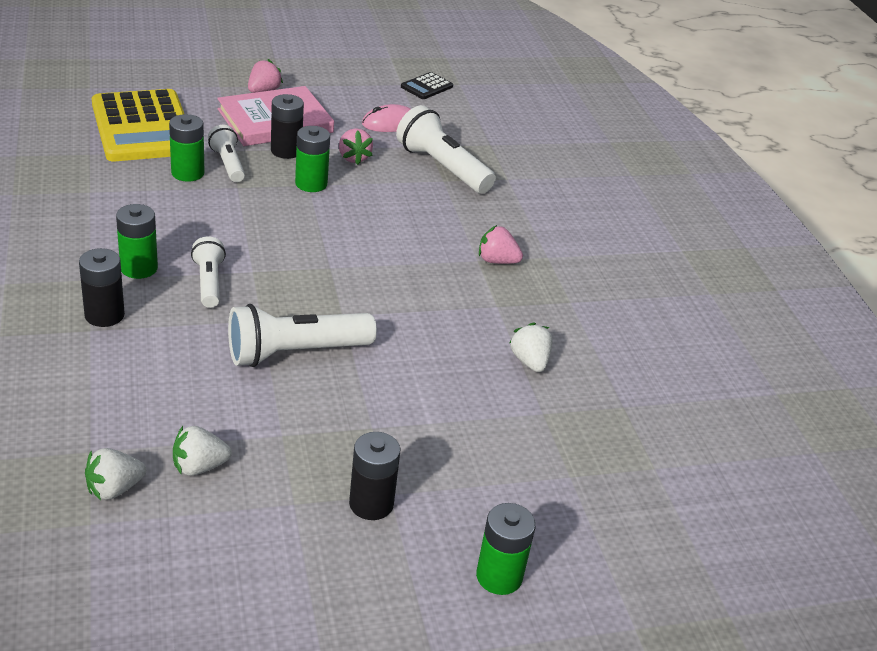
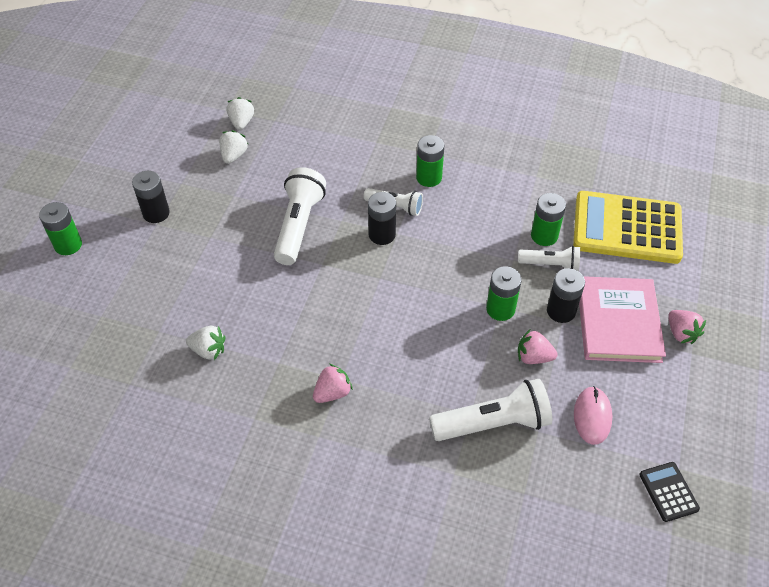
camera: 125 degrees right, 15 degrees up
(104, 315) = (386, 151): black battery -> black battery (382, 235)

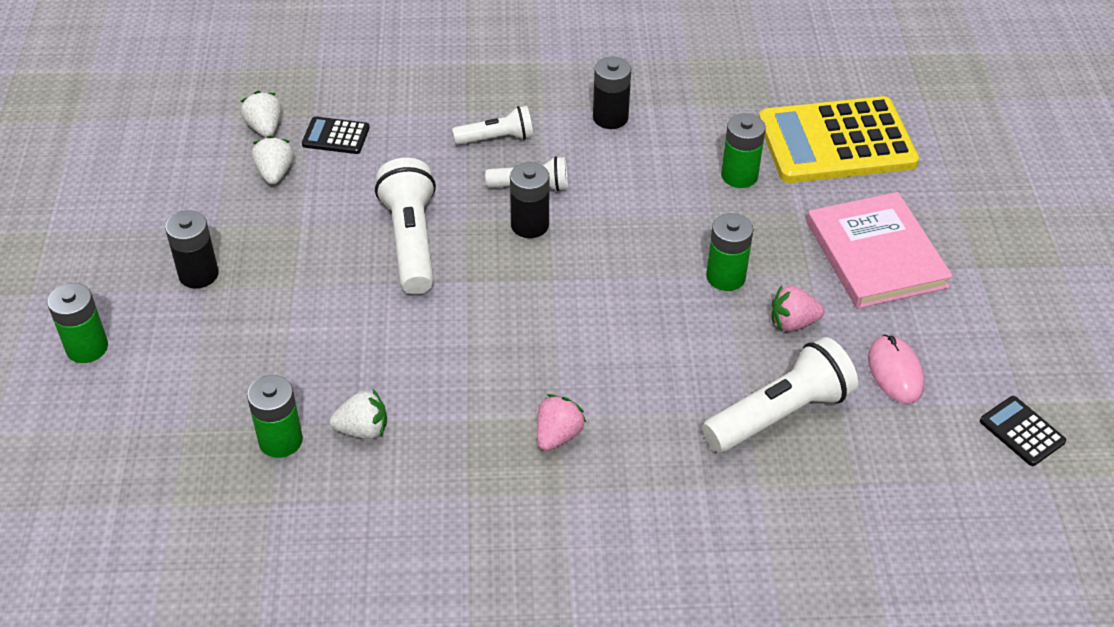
camera: 20 degrees left, 5 degrees down
(283, 139) = (336, 136): none -> black calculator
(429, 177) = (558, 140): green battery -> green battery (280, 440)
(550, 264) = (763, 208): white flashlight -> white flashlight (497, 138)
(561, 311) = (801, 260): black battery -> black battery (610, 117)
(681, 333) = (955, 248): pink strawberry -> none

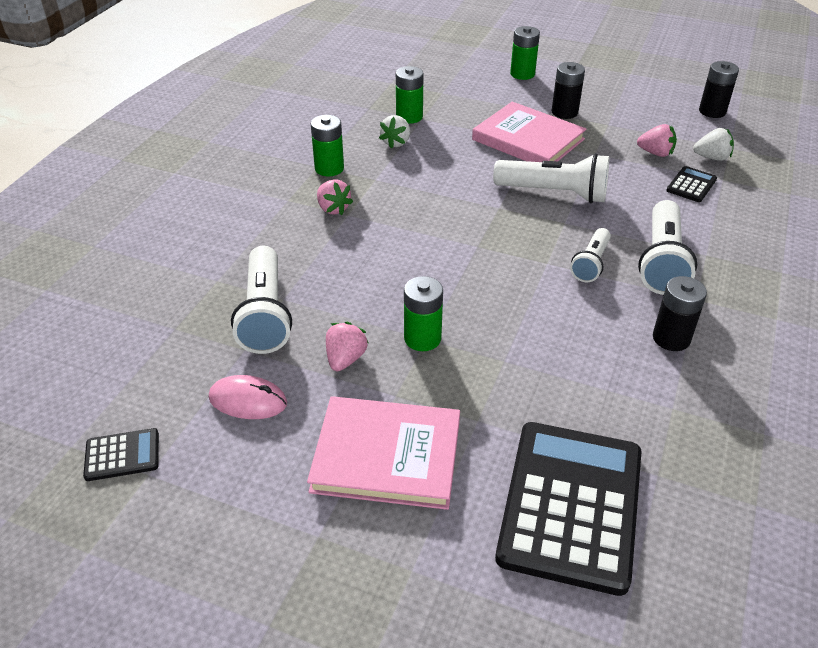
camera: 115 degrees right, 5 degrees down
(275, 173) = (655, 153): white strawberry -> pink strawberry
(292, 293) = (528, 139): none -> pink book
(497, 138) = (662, 262): white flashlight -> white flashlight, size x1.68
(530, 225) = (543, 250): black battery -> black battery (712, 111)
(739, 175) = (549, 399): green battery -> green battery (329, 168)
(836, 142) = (570, 505): yellow calculator -> black calculator

